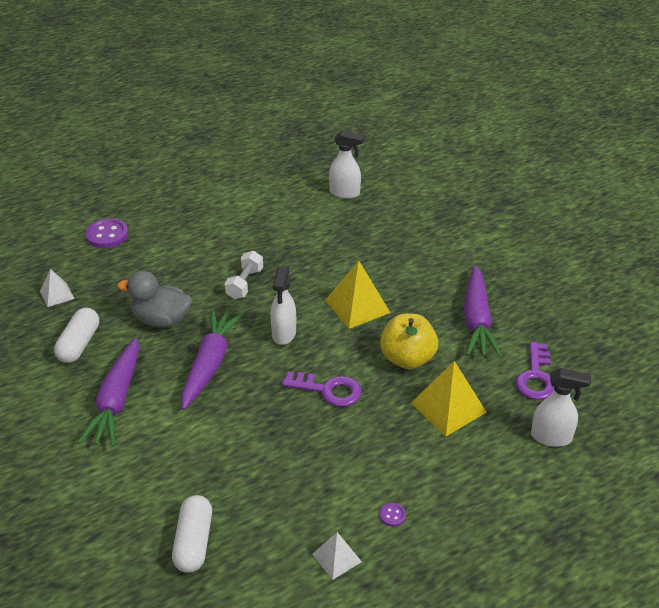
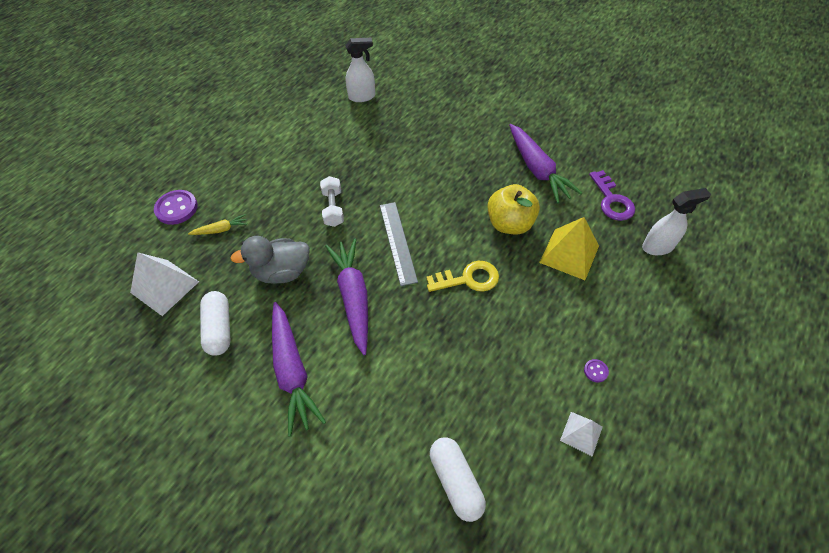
camera: 25 degrees left, 15 degrees up
(57, 294) = (165, 287): white pyramid -> white pyramid, size x1.73
(133, 266) = (221, 230): none -> yellow carrot
(284, 334) = (397, 242): white spray bottle -> grey ruler
(328, 390) = (468, 279): purple key -> yellow key
(357, 306) = (440, 193): yellow pyramid -> none

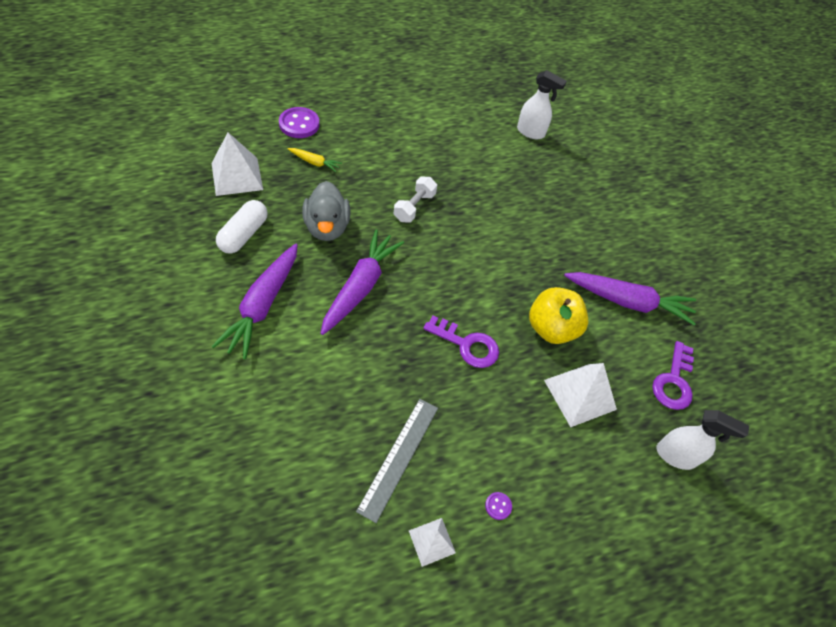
camera: 30 degrees right, 0 degrees up
(282, 272) = (327, 227): grey duck -> grey duck turned 120 degrees counterclockwise
(397, 242) = (438, 271): grey ruler -> grey ruler (399, 457)
(456, 481) = (296, 485): white capsule -> none
(468, 279) = (467, 345): yellow key -> purple key
(537, 169) = (628, 302): purple carrot -> purple carrot turned 90 degrees counterclockwise
(569, 254) = (579, 394): yellow pyramid -> white pyramid

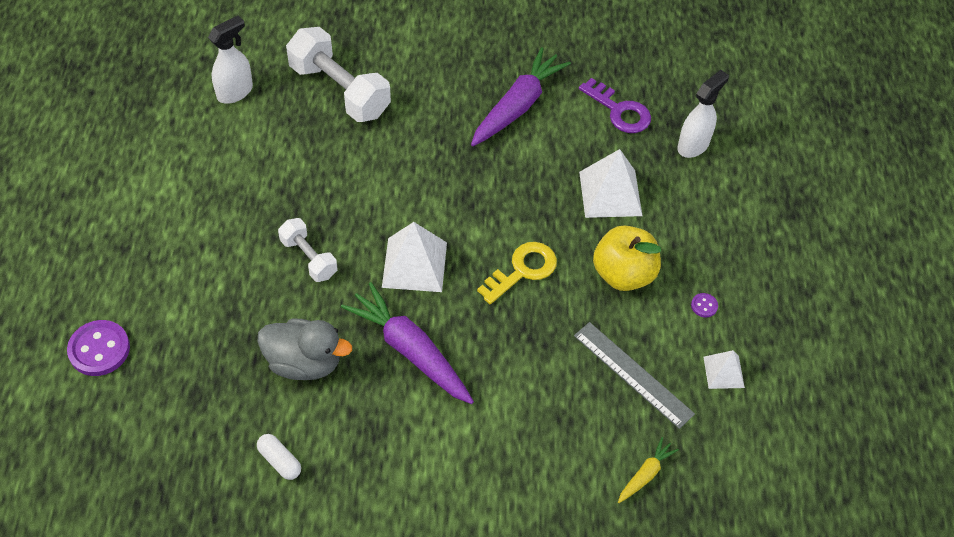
camera: 65 degrees left, 0 degrees up
(237, 176) = (169, 449): white pyramid -> white pyramid (414, 264)
(244, 234) = (280, 461): white capsule -> white capsule, size x0.63
(262, 305) = (401, 462): purple carrot -> none
(314, 163) = (184, 348): yellow carrot -> yellow carrot (645, 474)
(467, 345) = (522, 270): purple key -> yellow key
(551, 328) = (527, 186): yellow apple -> yellow apple (623, 274)
(568, 186) = (339, 90): none -> white dumbbell

